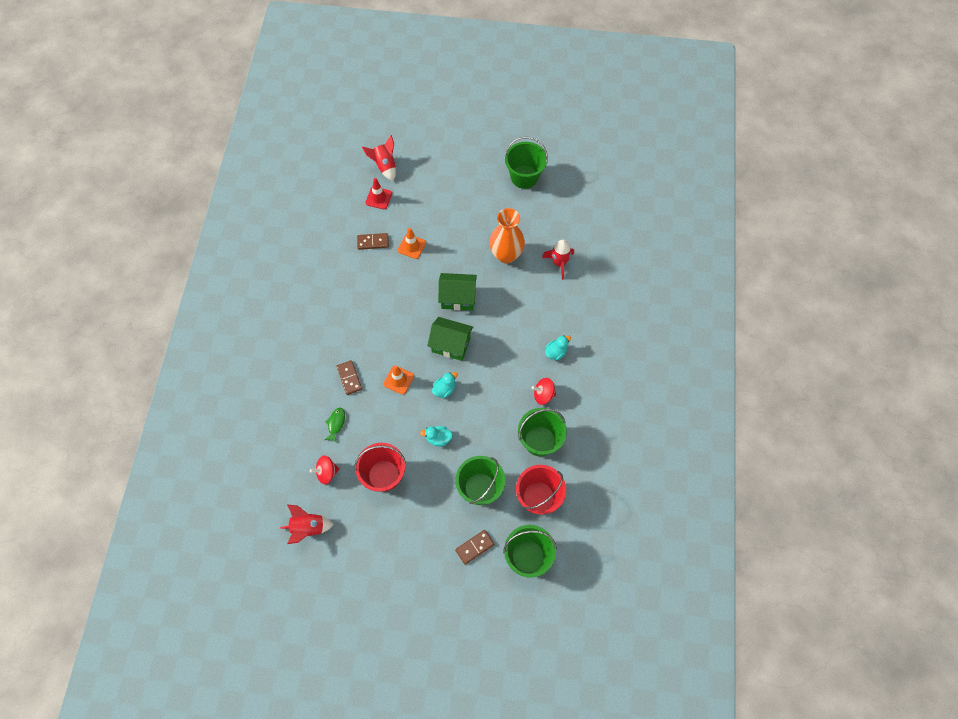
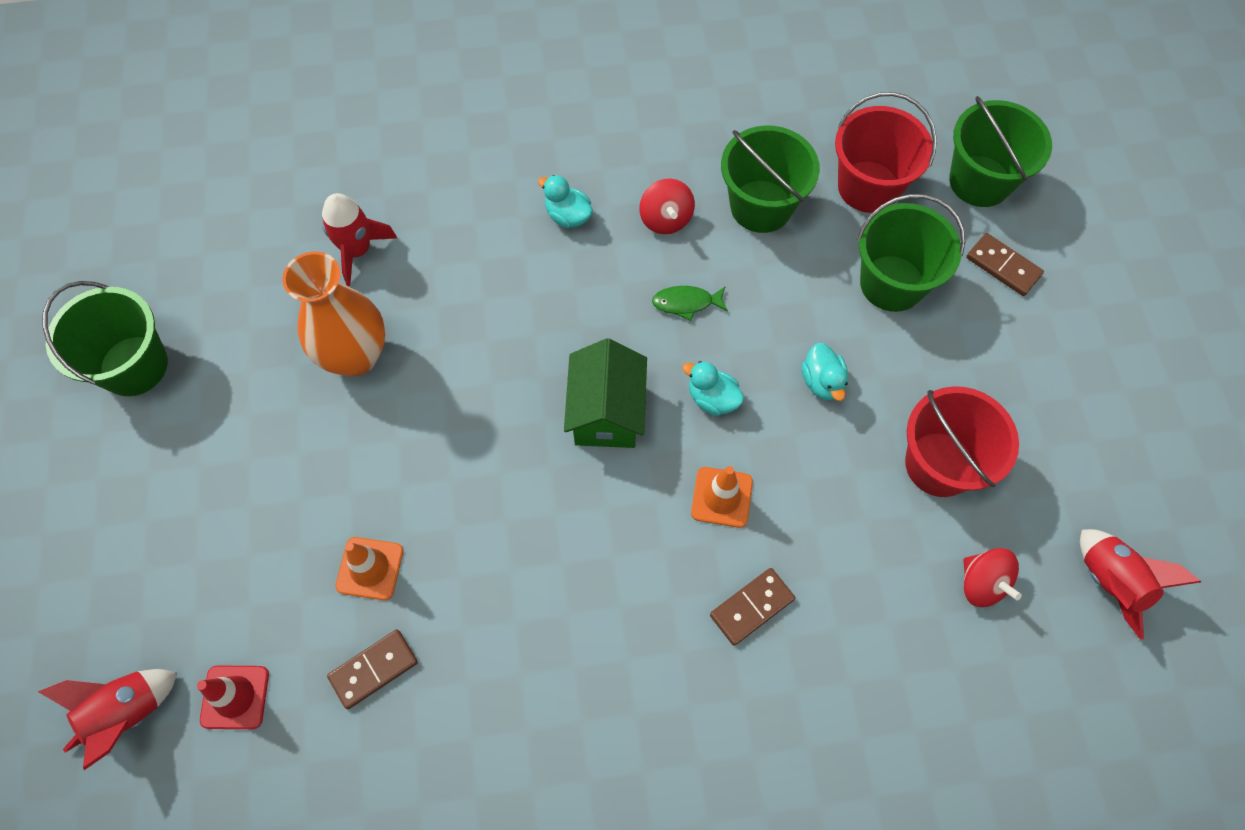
camera: 105 degrees left, 0 degrees up
(336, 424) = (868, 601): green fish -> green fish (686, 303)
(373, 242) = (373, 669): brown domino -> brown domino turned 75 degrees clockwise
(458, 298) = (487, 428): green house -> none

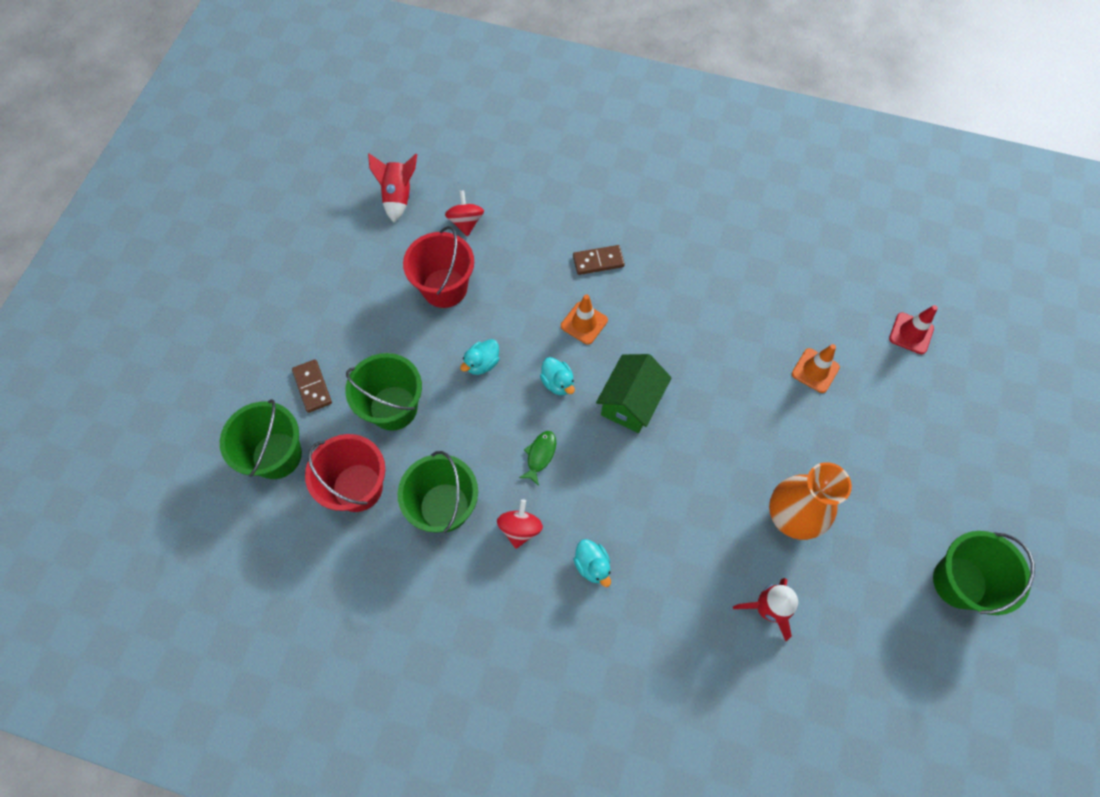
camera: 155 degrees left, 0 degrees up
(127, 714) = (976, 349): red rocket -> none
(373, 669) = (826, 316): brown domino -> none
(686, 303) = (540, 455): green fish -> green fish turned 90 degrees counterclockwise
(822, 382) = (482, 363): turquoise duck -> turquoise duck turned 150 degrees counterclockwise

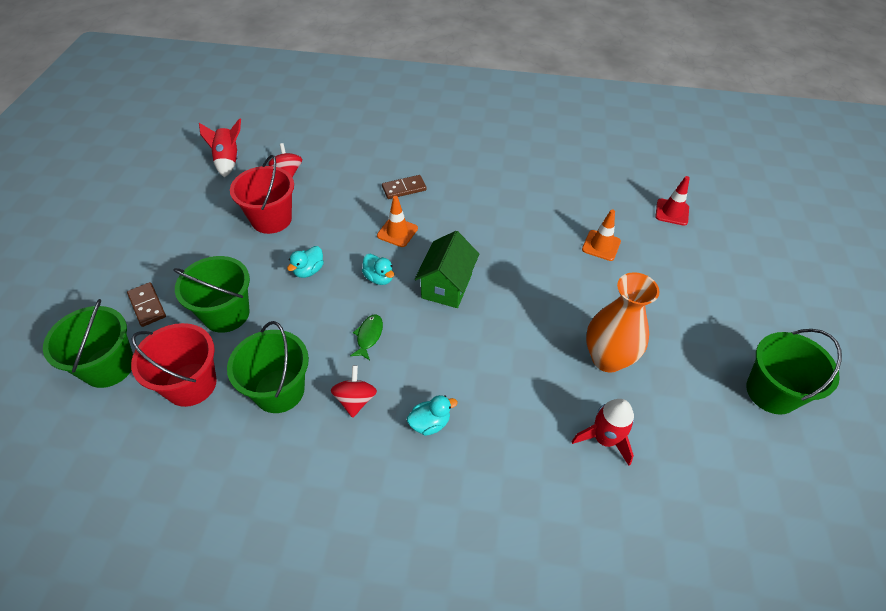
camera: 10 degrees left, 15 degrees down
(592, 565) = (430, 423): turquoise duck -> turquoise duck turned 75 degrees counterclockwise

